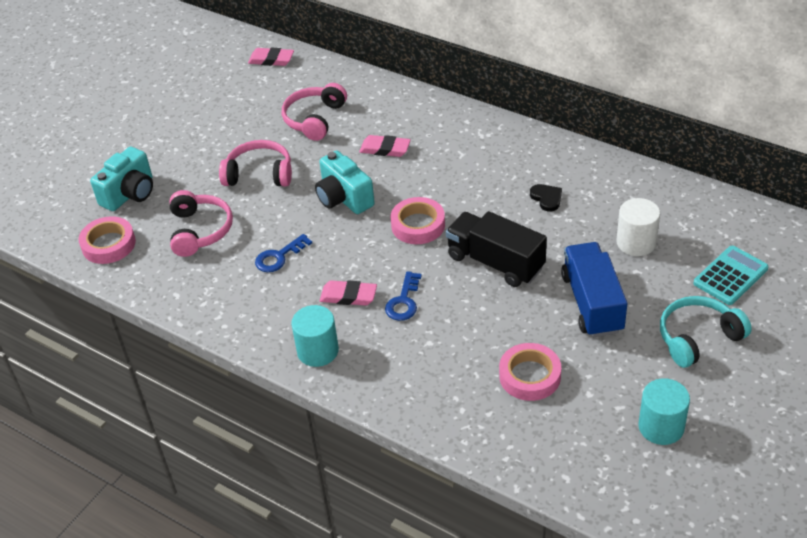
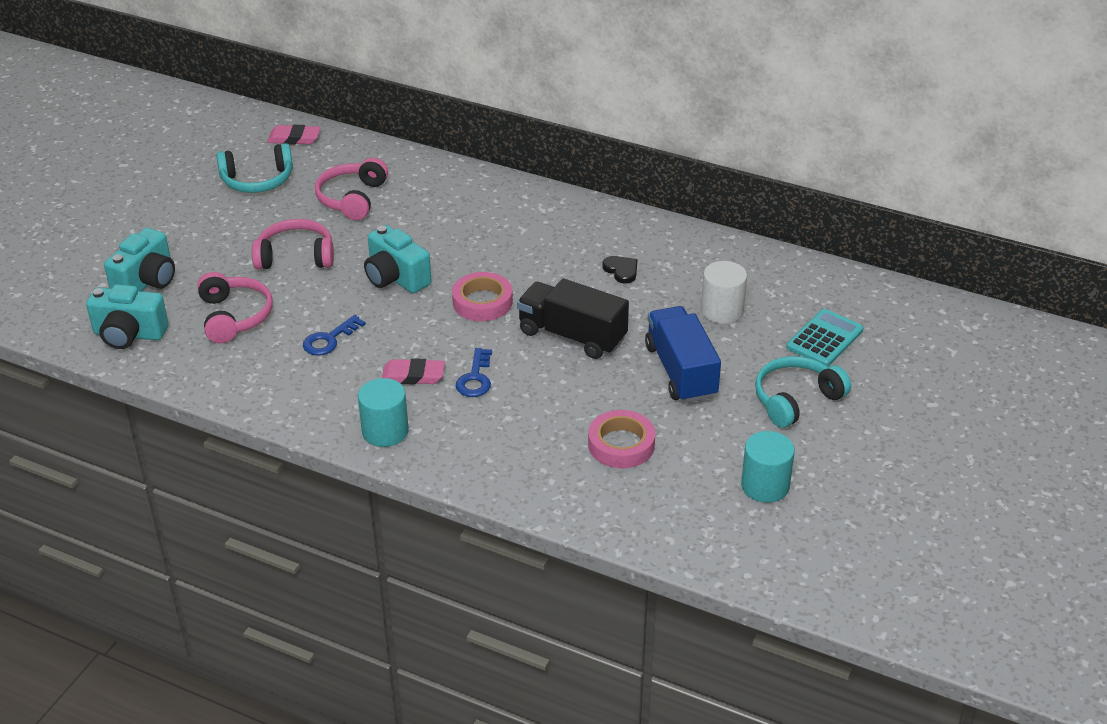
camera: 10 degrees left, 5 degrees down
(108, 244) = (129, 334): pink tape -> turquoise camera
(235, 99) = (257, 180): none -> turquoise headphones
(385, 149) = (436, 226): pink eraser -> none

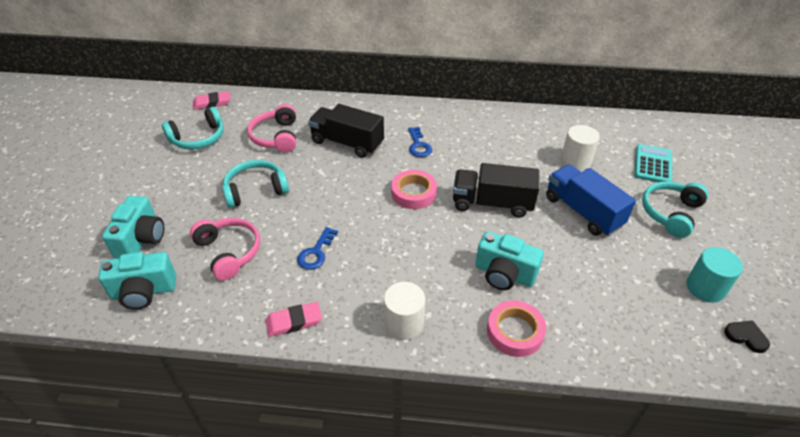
camera: 20 degrees left, 5 degrees up
(296, 256) = (255, 190): pink headphones -> turquoise headphones
(385, 431) = (404, 323): turquoise cylinder -> white cylinder
(396, 278) = (340, 189): turquoise camera -> turquoise camera (504, 274)
(413, 375) = (398, 266): pink eraser -> pink eraser (294, 321)
(436, 225) = (347, 143): none -> black truck
(475, 378) = (445, 256): blue key -> blue key (418, 145)
(621, 270) = (492, 147): black heart -> black heart (746, 336)
(621, 444) = (585, 282): pink tape -> pink tape (515, 332)

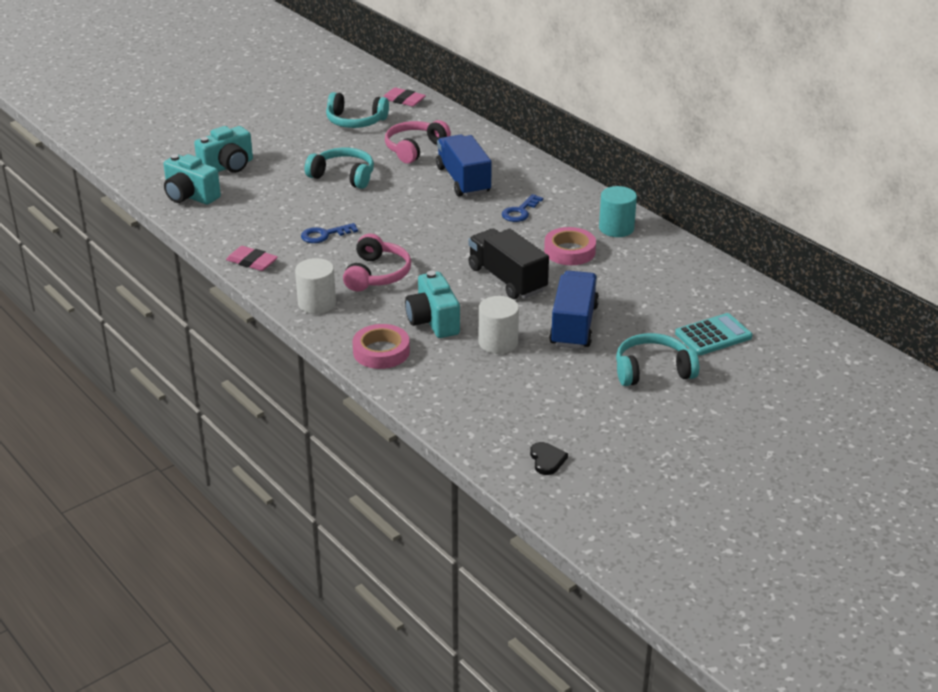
camera: 45 degrees right, 10 degrees down
(229, 252) = (270, 203): pink headphones -> pink headphones (377, 274)
(347, 143) = (463, 180): black truck -> blue truck
(413, 193) = (456, 239): pink tape -> pink tape (569, 251)
(576, 160) = (642, 293): white cylinder -> white cylinder (498, 342)
(705, 287) = (577, 421): turquoise cylinder -> turquoise cylinder (616, 228)

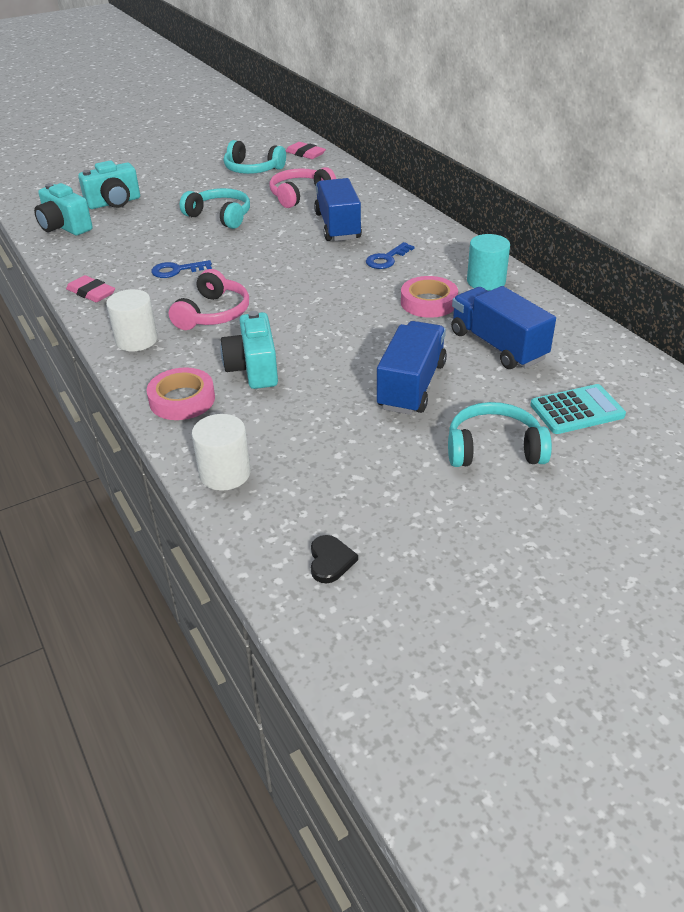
camera: 10 degrees right, 5 degrees up
(498, 342) = (318, 399): white cylinder -> white cylinder (225, 473)
(507, 279) = (351, 328): black truck -> none
(638, 286) = (498, 345): none -> blue truck

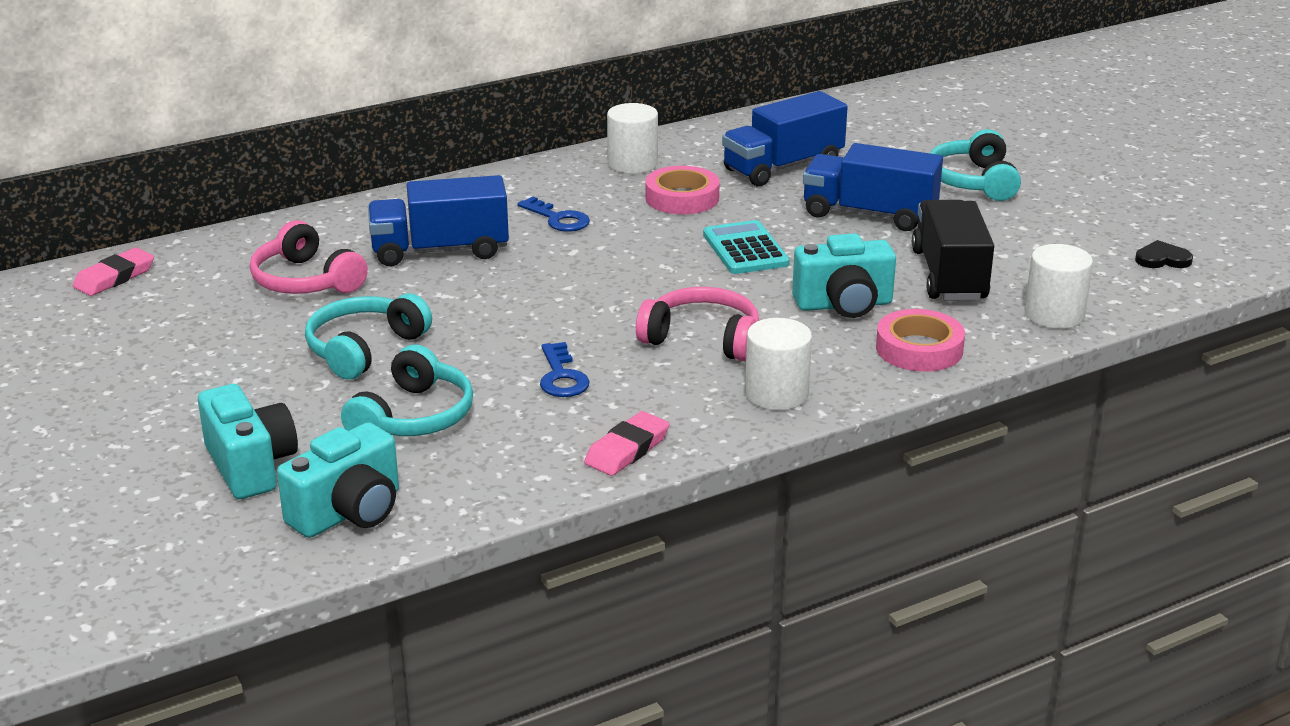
camera: 90 degrees left, 10 degrees down
(252, 169) = (160, 326): turquoise headphones -> turquoise headphones (413, 417)
(299, 421) = (949, 275): none -> black truck
(486, 281) = (632, 163): turquoise cylinder -> white cylinder
(577, 410) = (901, 141): turquoise calculator -> turquoise calculator (745, 249)

